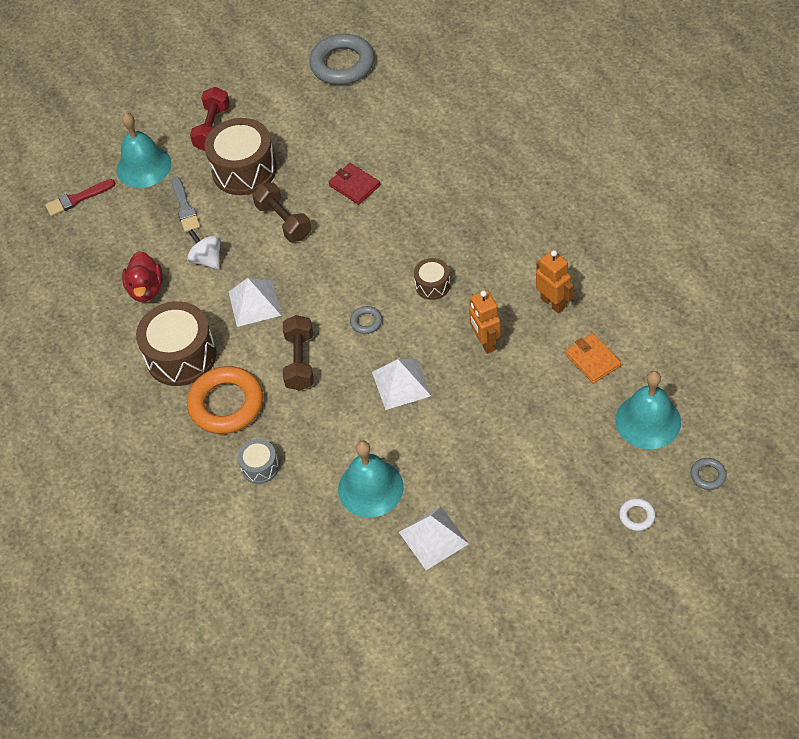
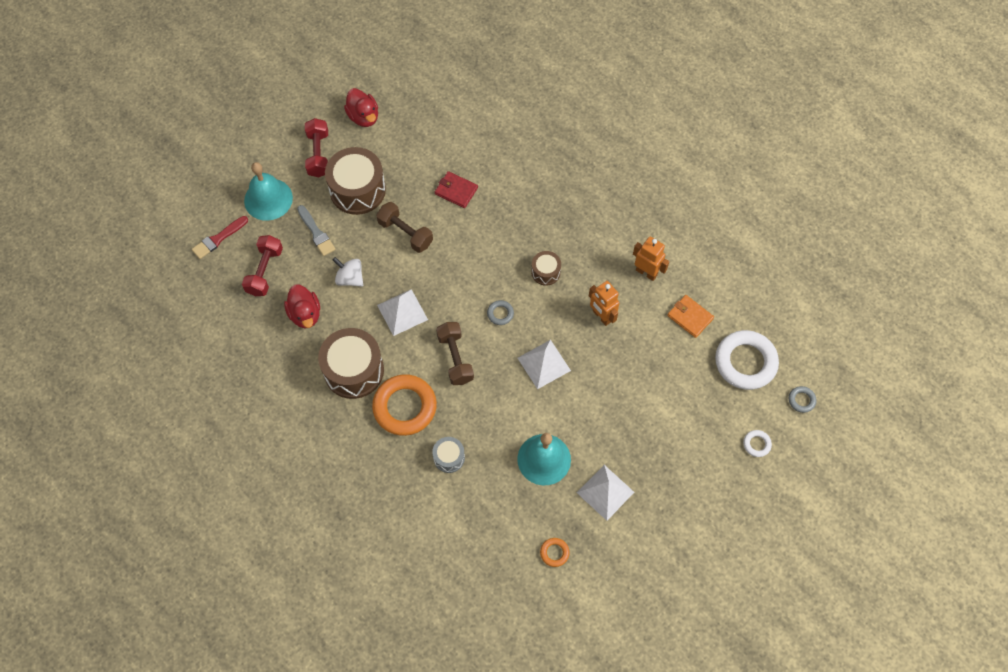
camera: 20 degrees left, 10 degrees up
(116, 239) = (265, 271): none -> red dumbbell
(274, 97) = (363, 117): none -> red duck
(342, 64) = (414, 78): grey ring -> none
(352, 594) = (554, 553): none -> orange ring
(648, 421) = (745, 362): turquoise bell -> white ring

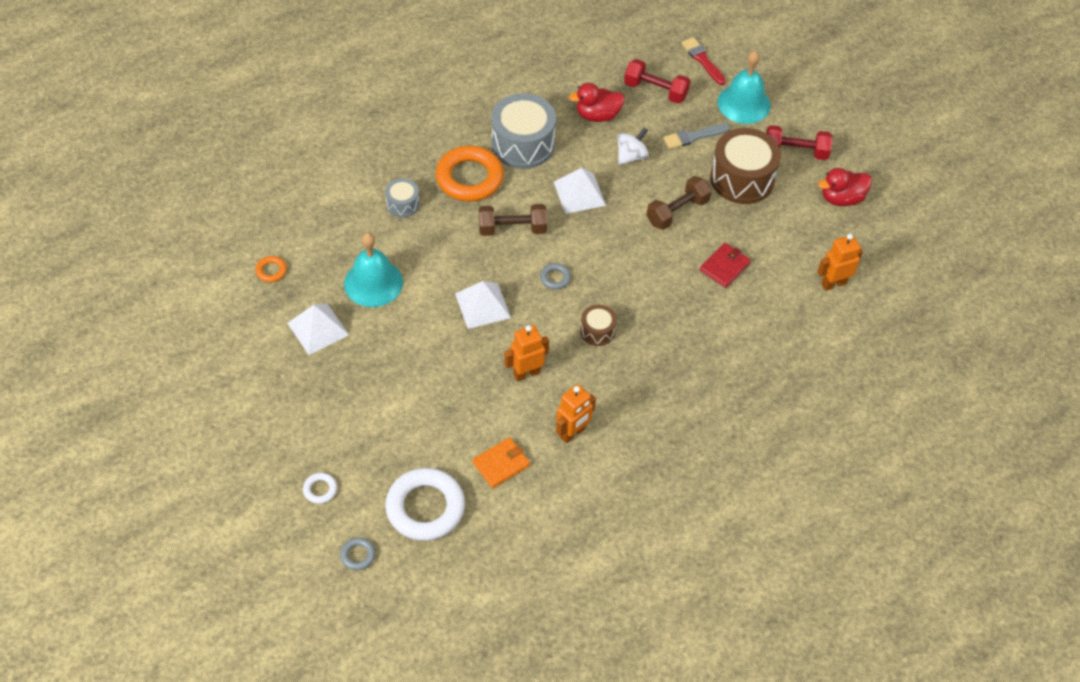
camera: 100 degrees right, 10 degrees down
(354, 370) = (523, 144): brown drum -> grey drum
(453, 115) = (833, 283): none -> orange robot

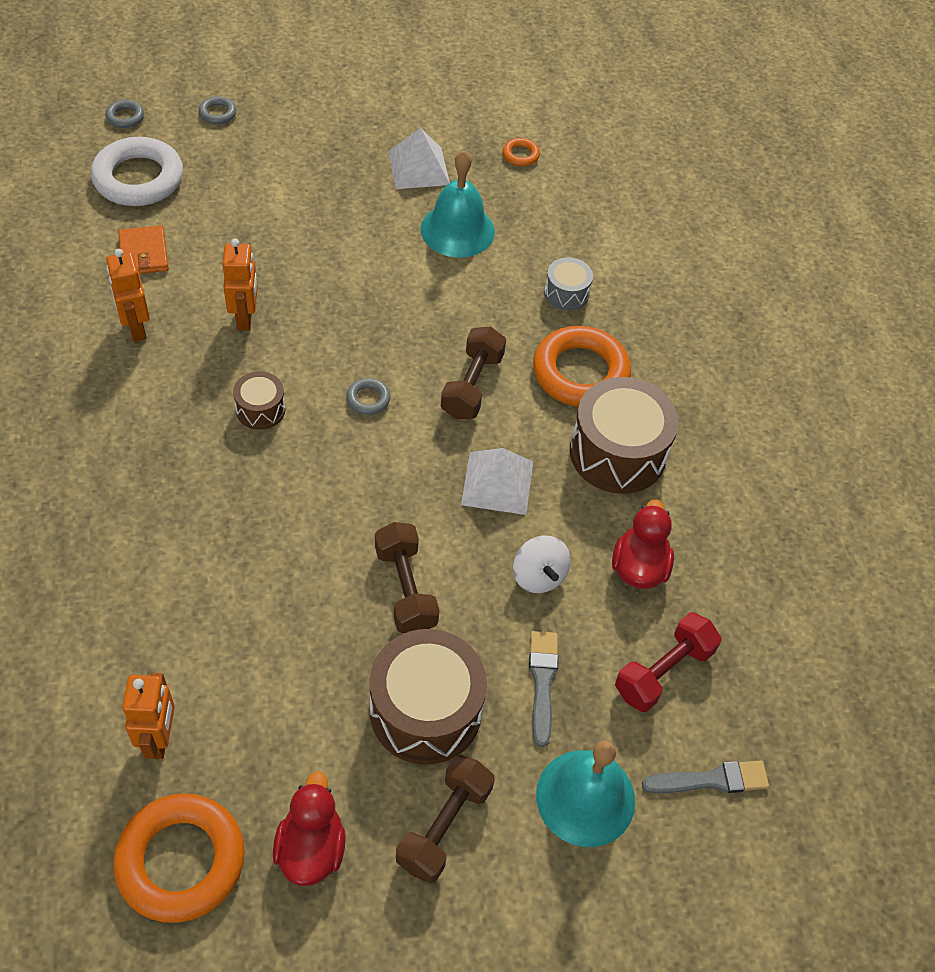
camera: 110 degrees right, 0 degrees up
(320, 490) = (217, 113): white ring -> grey ring
(483, 305) = (367, 314): white pyramid -> none
(523, 144) = (617, 453): grey drum -> brown drum
(702, 60) = (711, 780): red brush -> grey brush
(724, 267) = (275, 603): red wallet -> none
(795, 152) = (444, 826): red dumbbell -> brown dumbbell
(883, 246) = (181, 861): none -> orange ring

